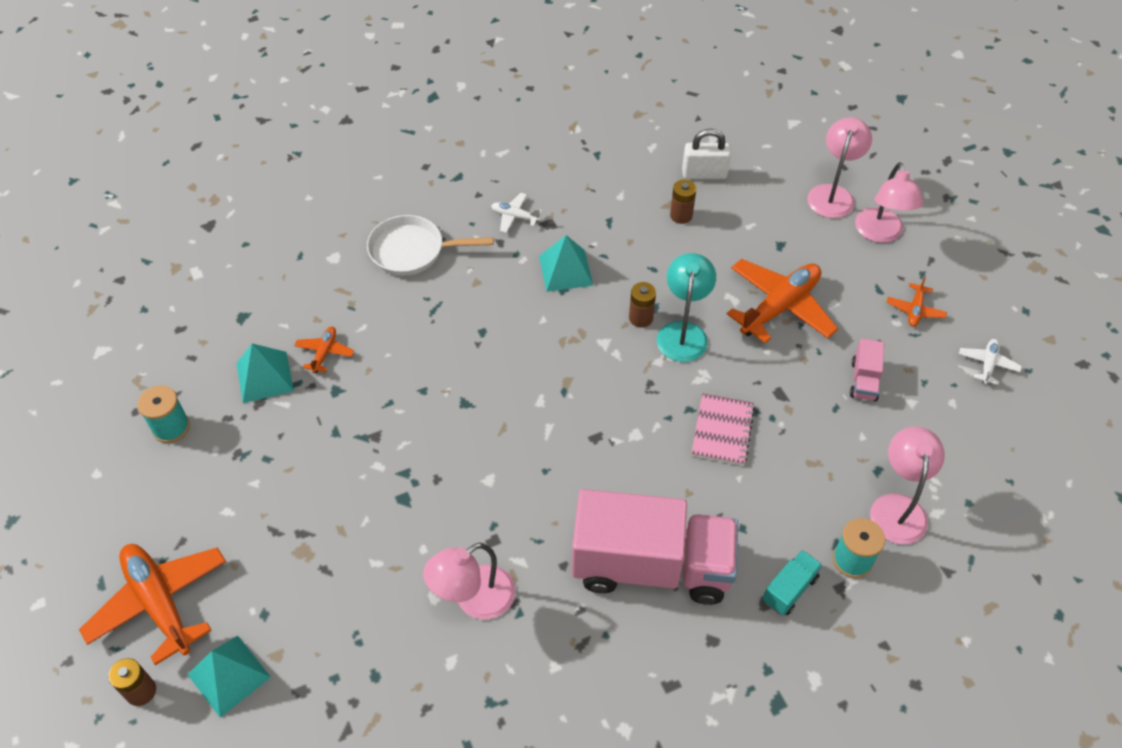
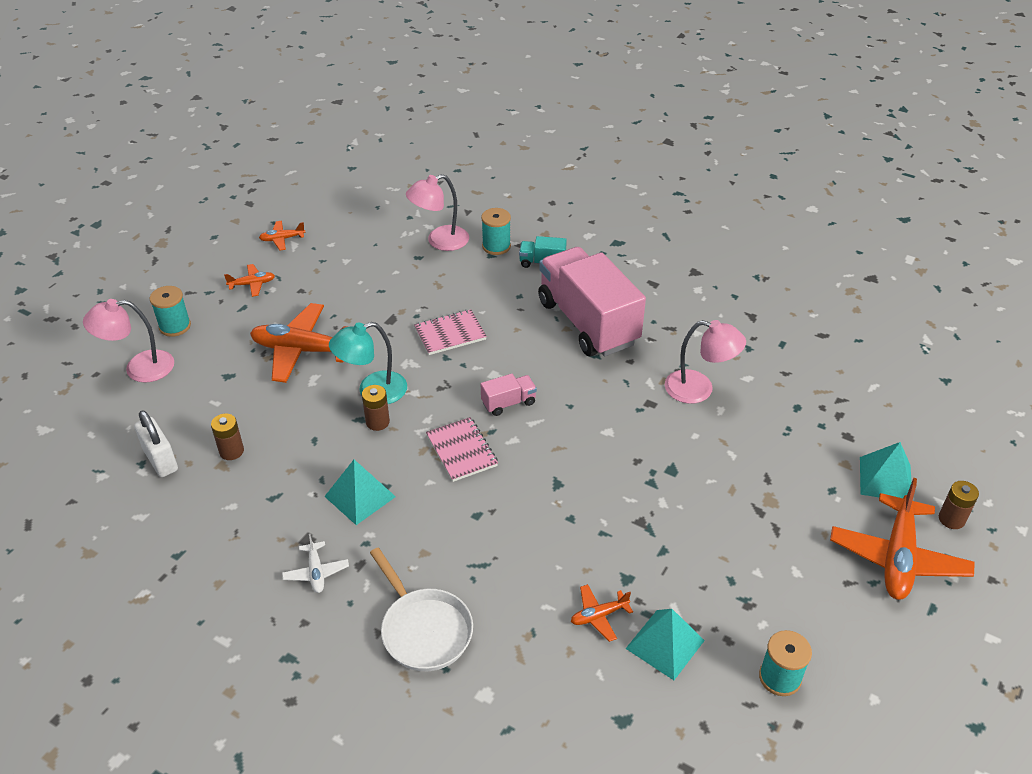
camera: 125 degrees left, 10 degrees down
(558, 358) = (461, 451): none -> pink notebook
(864, 380) = (344, 286): pink truck -> pink truck (508, 403)
(880, 234) = (175, 326): pink lamp -> turquoise spool
(987, 364) = (282, 239): white plane -> orange plane

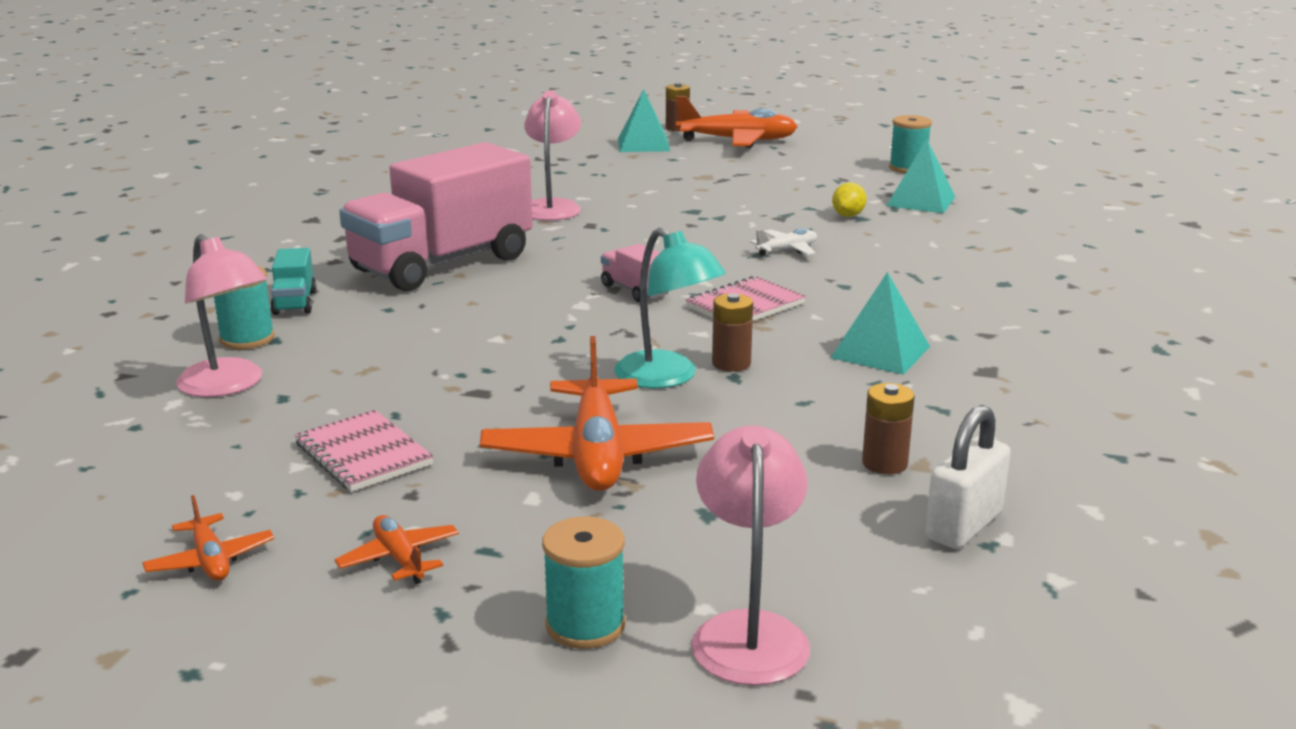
camera: 105 degrees left, 20 degrees down
(139, 368) = (749, 632): pink lamp -> pink lamp turned 150 degrees counterclockwise
(316, 572) = (1028, 356): white plane -> white plane (787, 250)
(424, 629) = (1030, 290): white pan -> none
(450, 334) = (501, 343): pink notebook -> pink notebook (363, 454)
(599, 616) = (919, 224): orange plane -> none
(635, 571) = (848, 215): none -> yellow lemon

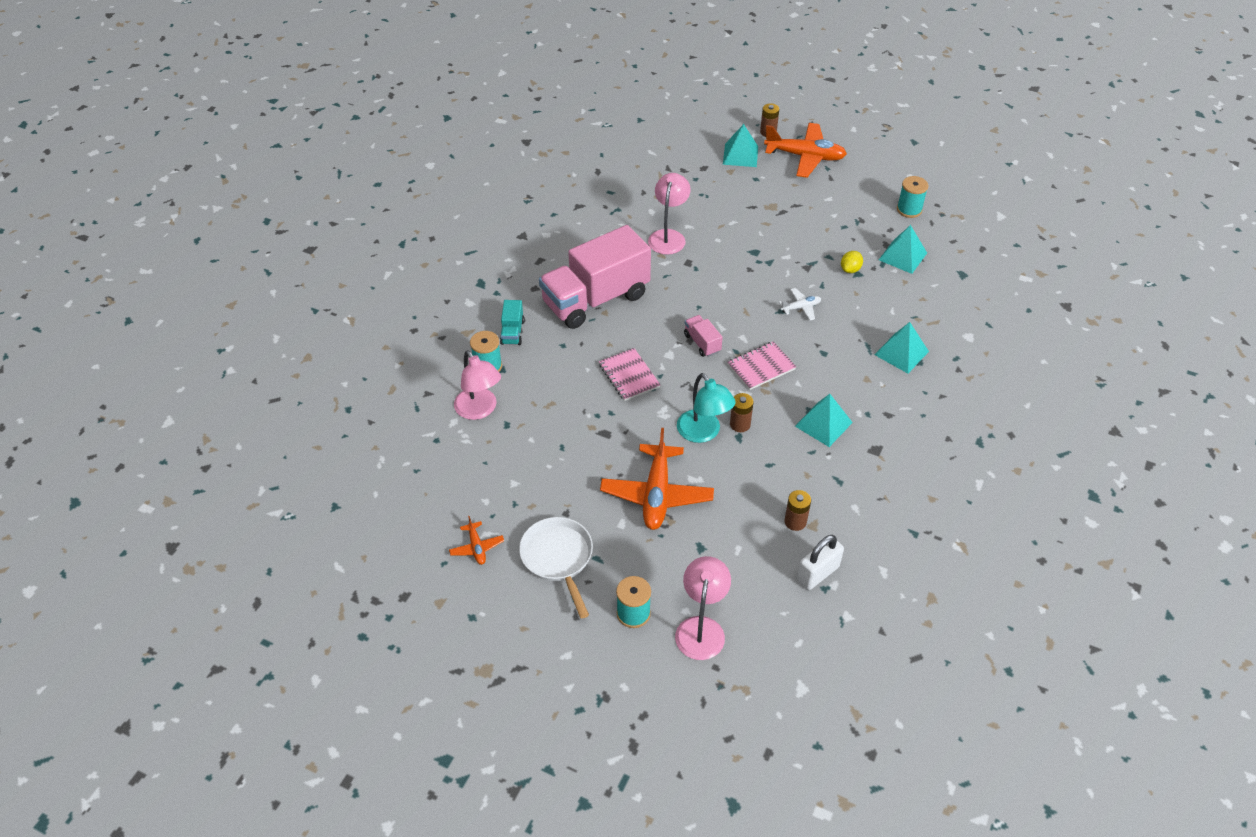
camera: 10 degrees right, 25 degrees up
(363, 454) = (545, 478): pink notebook -> pink notebook (629, 376)
(399, 559) = (558, 558): orange plane -> white pan
(970, 277) = (901, 353): none -> turquoise pyramid

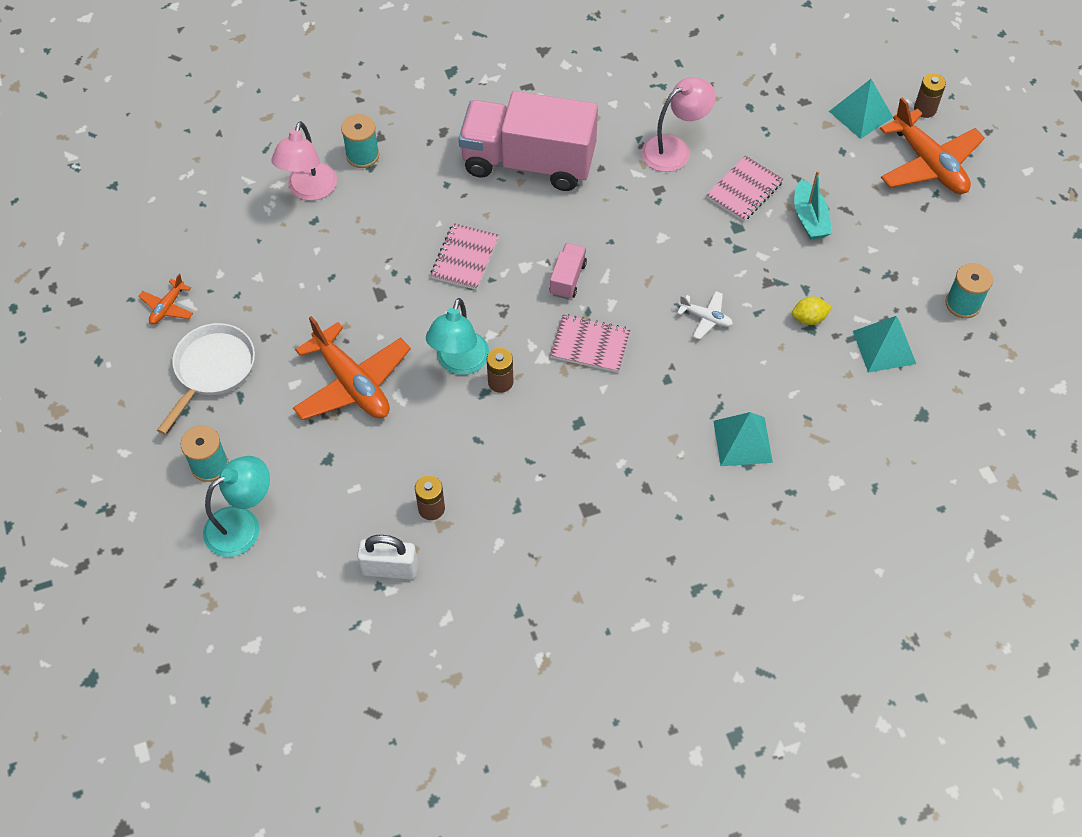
camera: 45 degrees right, 10 degrees up
(512, 332) = (420, 139): turquoise truck -> none
(657, 494) = (352, 383): orange plane -> orange plane turned 90 degrees counterclockwise
(701, 628) = (243, 525): pink lamp -> turquoise lamp
(733, 231) = (744, 190): none -> pink notebook
(784, 222) = (809, 218): none -> turquoise boat
(823, 424) = (574, 445): turquoise pyramid -> none

